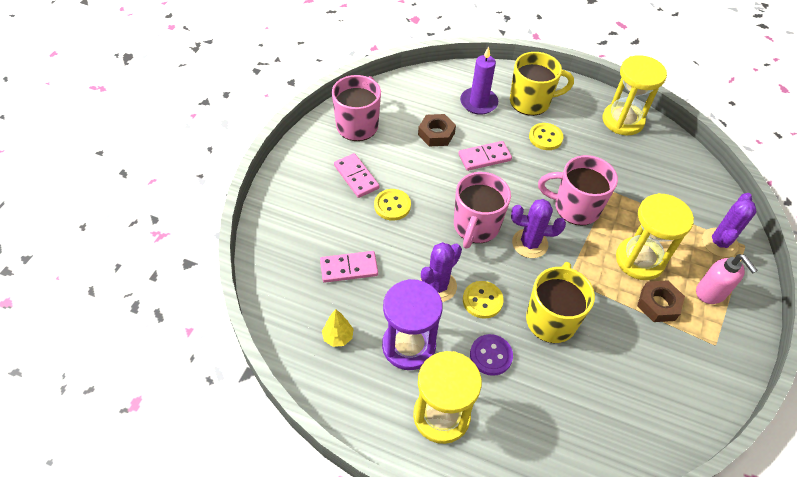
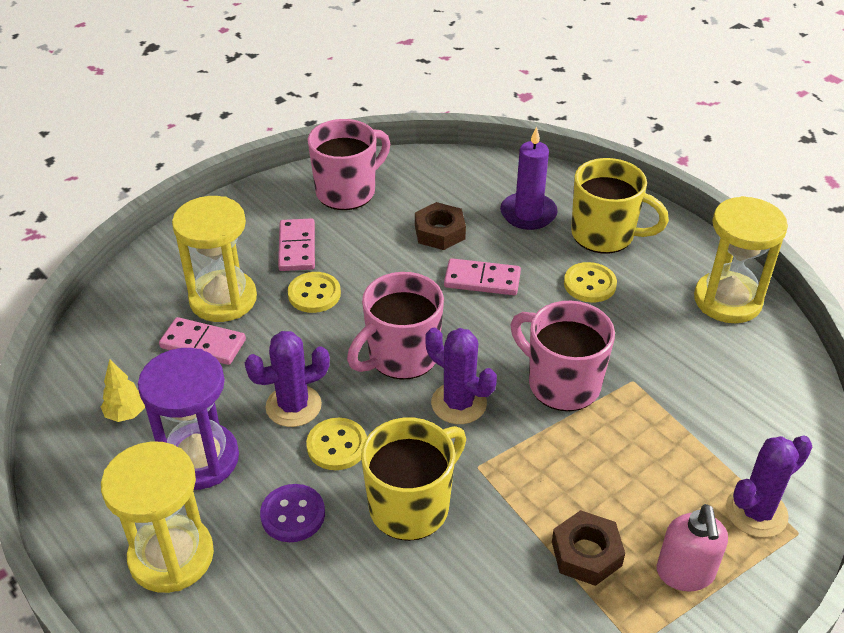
camera: 30 degrees right, 10 degrees down
(639, 260) = (605, 485): yellow hourglass -> yellow hourglass (223, 299)

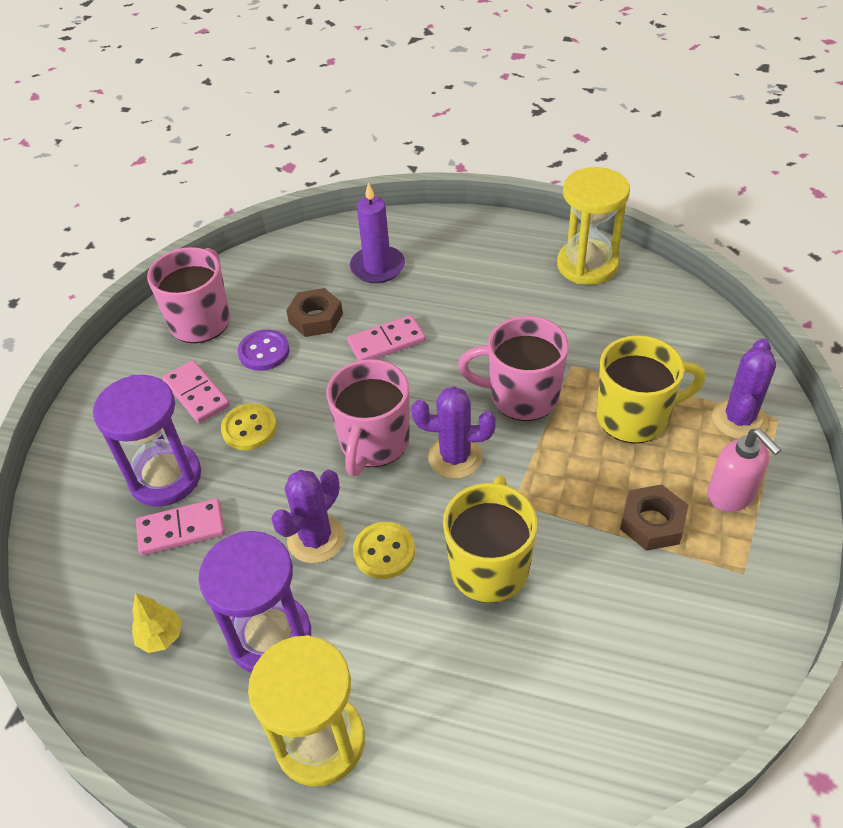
camera: 30 degrees left, 5 degrees up
(223, 299) = (165, 477): yellow hourglass -> purple hourglass
(293, 515) = (397, 635): purple button -> purple button (264, 352)
(589, 284) = (475, 303): yellow button -> none
(604, 235) = (453, 256): yellow mug -> yellow mug (634, 417)

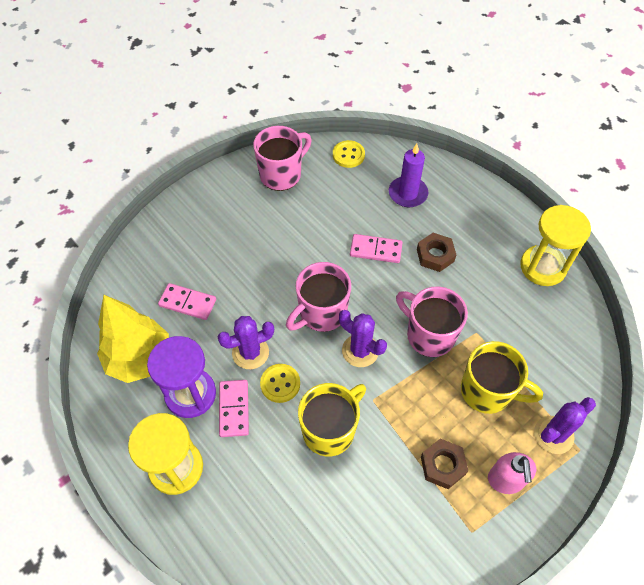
camera: 30 degrees right, 10 degrees up
(161, 637) = (139, 359): yellow tree -> yellow tree, size x2.39
(165, 477) = (199, 266): purple hourglass -> none
(197, 394) = (248, 222): pink domino -> pink domino (234, 409)
(249, 428) = (261, 262): yellow button -> yellow button (348, 155)
(264, 352) = (302, 216): purple button -> none
(316, 318) = (346, 209): brown nut -> brown nut (435, 255)

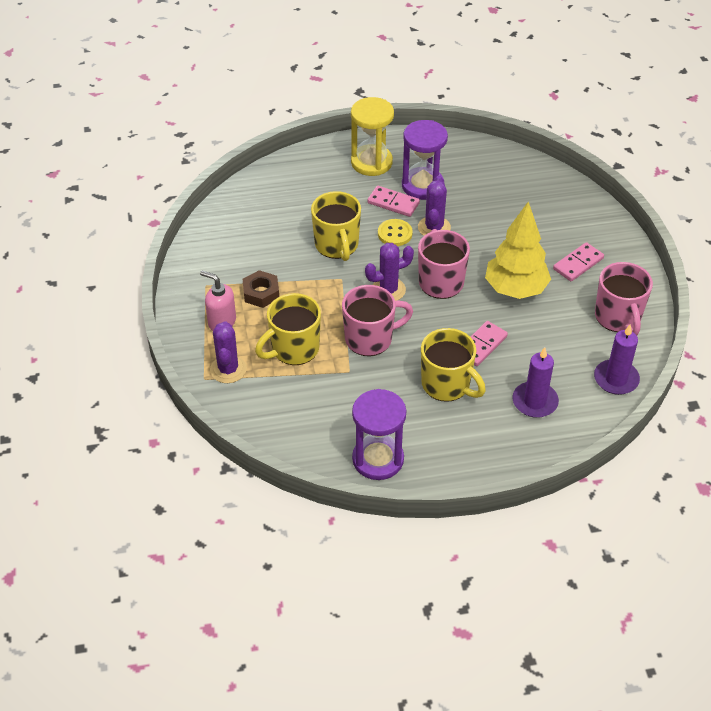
camera: 120 degrees right, 10 degrees down
(139, 359) = (472, 169): yellow tree -> yellow tree (515, 289)
(187, 303) = (506, 209): pink domino -> pink domino (578, 264)
(348, 155) = (616, 379): yellow button -> purple candle
(435, 255) = (447, 385): brown nut -> yellow mug
(543, 267) = (378, 459): yellow hourglass -> purple hourglass

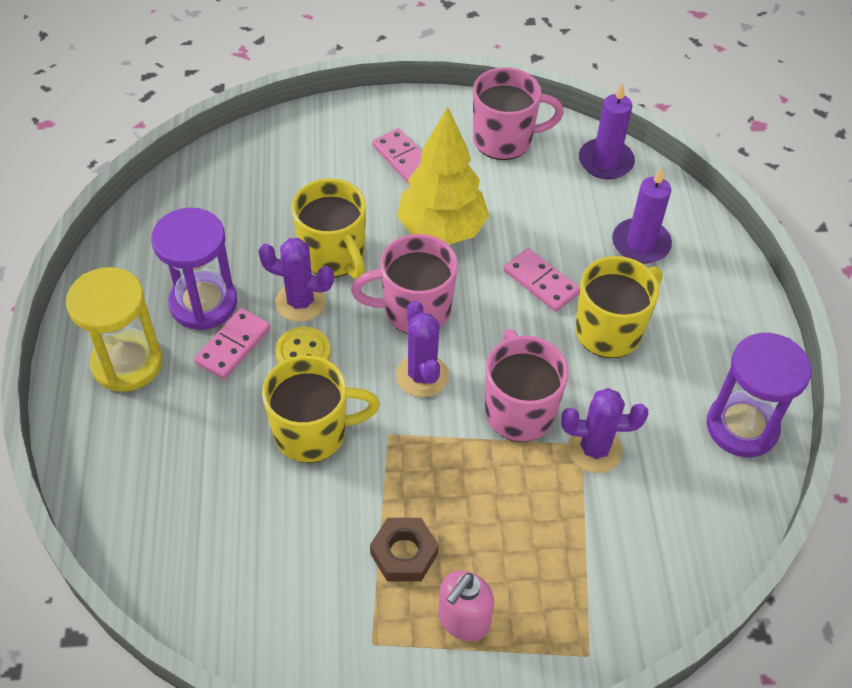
camera: 85 degrees left, 5 degrees up
(228, 369) = (570, 615): purple cactus -> purple cactus (594, 449)
(294, 349) = (532, 515): yellow mug -> yellow mug (333, 256)

